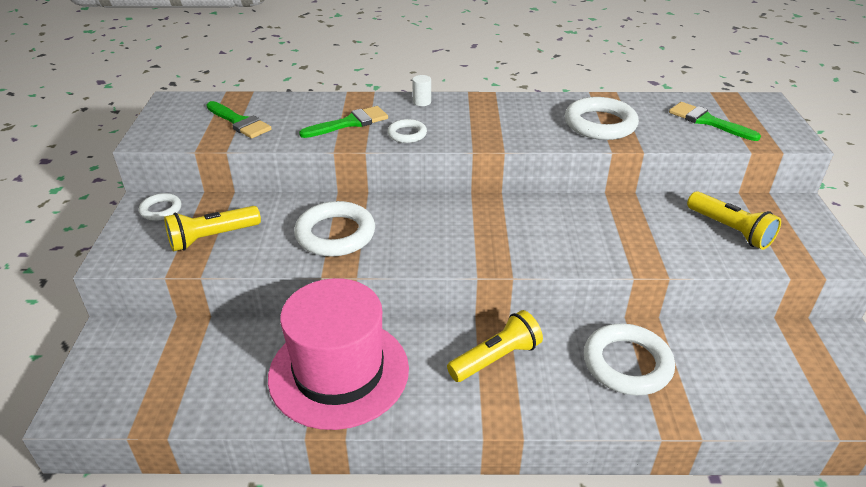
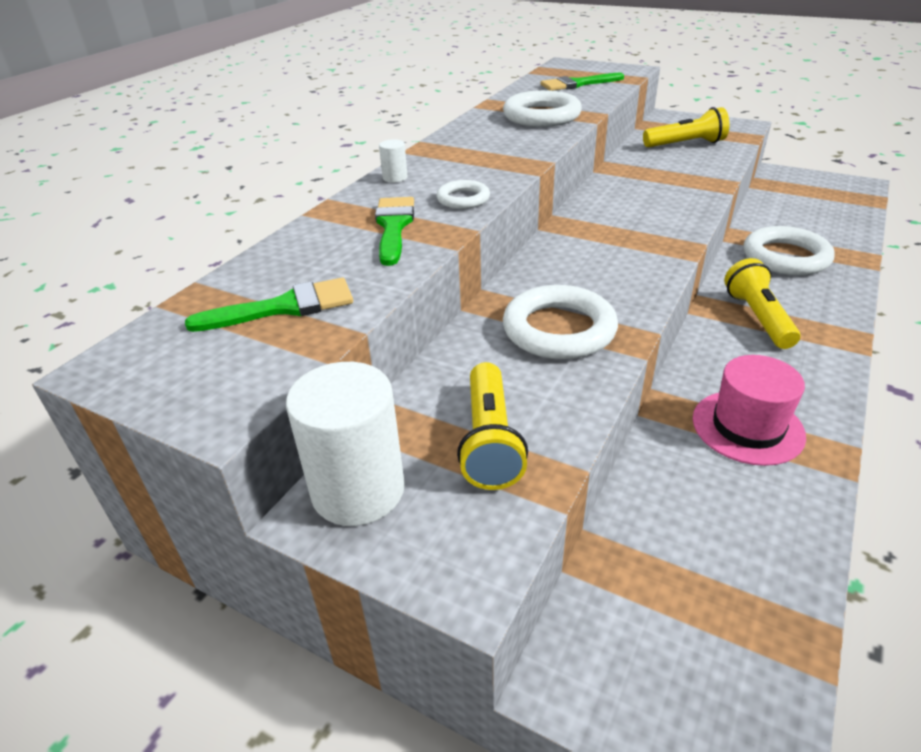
camera: 60 degrees left, 0 degrees up
(161, 210) = (358, 490): white ring -> white cylinder
(339, 372) = (747, 427): pink hat -> pink hat, size x0.59

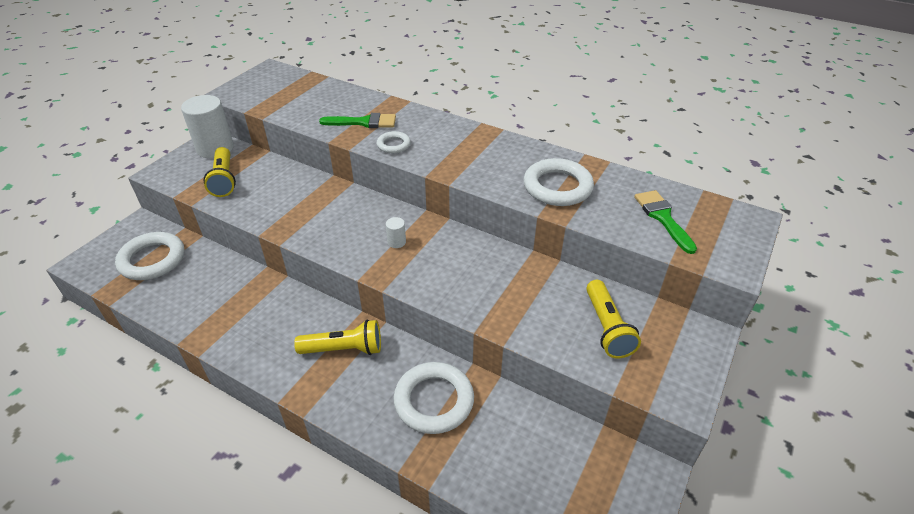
camera: 90 degrees right, 5 degrees up
(284, 307) = (293, 98): green brush -> none
(395, 178) = (435, 121): white cylinder -> white cylinder (396, 242)
(490, 441) = (224, 180): yellow flashlight -> yellow flashlight turned 105 degrees counterclockwise
(559, 329) = (299, 207): white ring -> white ring (152, 260)
(747, 427) = (237, 309): pink hat -> none

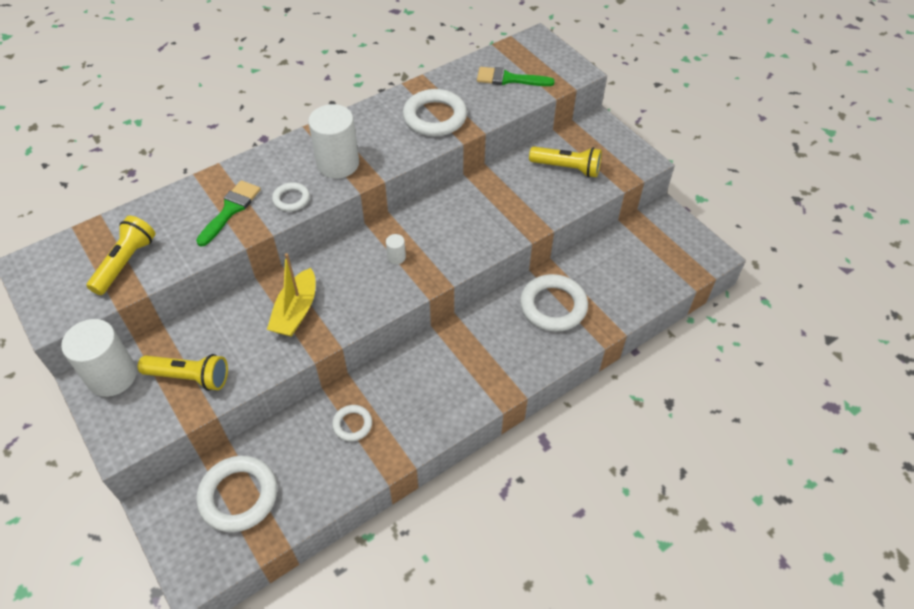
camera: 65 degrees left, 10 degrees up
(234, 298) = (352, 424): none -> white ring
(307, 207) = (296, 311): none -> yellow boat
(344, 349) = (469, 350): yellow flashlight -> yellow flashlight (125, 262)
(451, 153) = (338, 164): none -> white cylinder

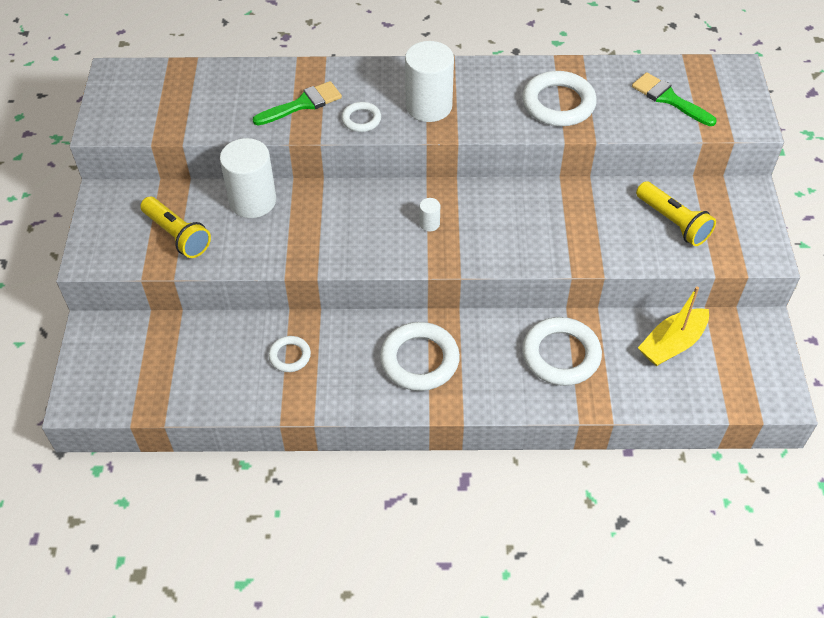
camera: 35 degrees right, 0 degrees up
(112, 376) = (122, 202): white cylinder -> white cylinder (253, 201)
(125, 262) = (186, 108): yellow flashlight -> none
(239, 496) = (156, 360): white ring -> white ring (419, 360)
(296, 311) = (303, 226): yellow boat -> yellow boat (672, 344)

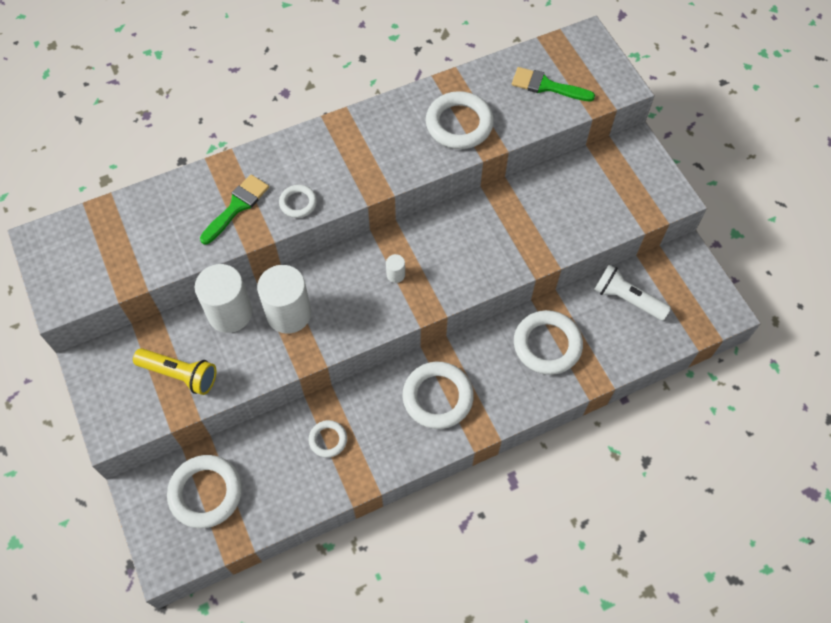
camera: 25 degrees left, 10 degrees up
(149, 357) = (206, 493): none -> white ring
(428, 106) = (350, 167): white cylinder -> white cylinder (289, 313)
(672, 344) = (627, 299): yellow boat -> white flashlight
(673, 222) = (590, 195): yellow flashlight -> none

